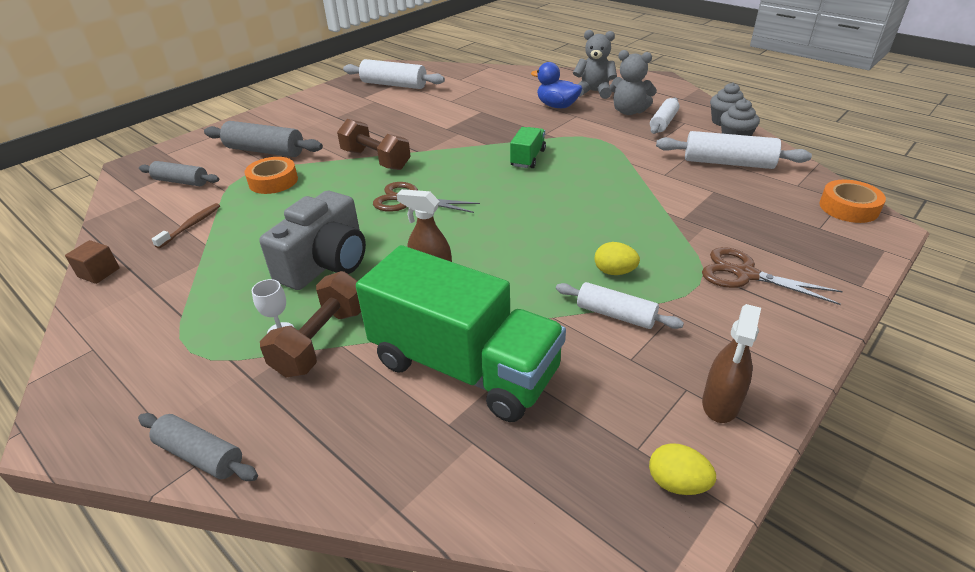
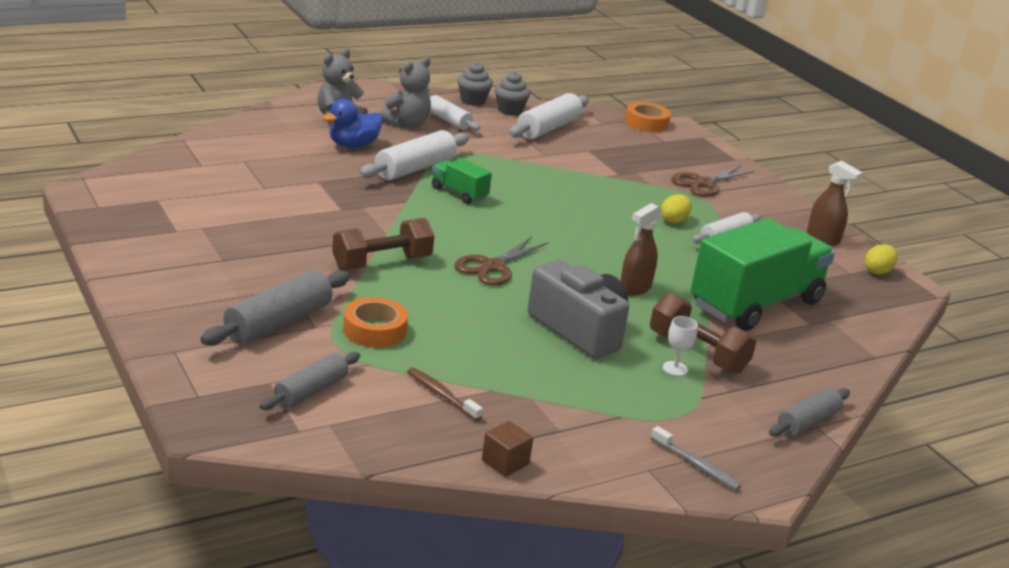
camera: 75 degrees left, 10 degrees down
(101, 378) = (696, 465): none -> grey toothbrush
(394, 85) = (161, 204): white rolling pin -> white rolling pin (415, 168)

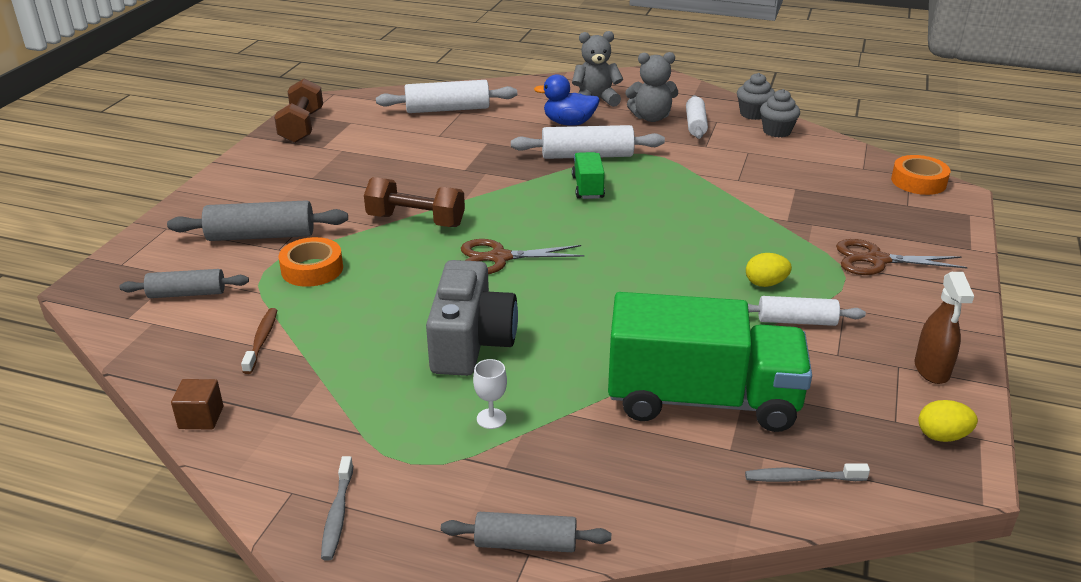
camera: 50 degrees right, 5 degrees up
(548, 128) = (788, 157): white rolling pin -> white rolling pin (447, 109)
(635, 288) = (597, 329): brown spray bottle -> none
(697, 352) = (543, 415): brown dumbbell -> brown dumbbell (302, 127)
(860, 322) = (801, 478): none -> grey toothbrush

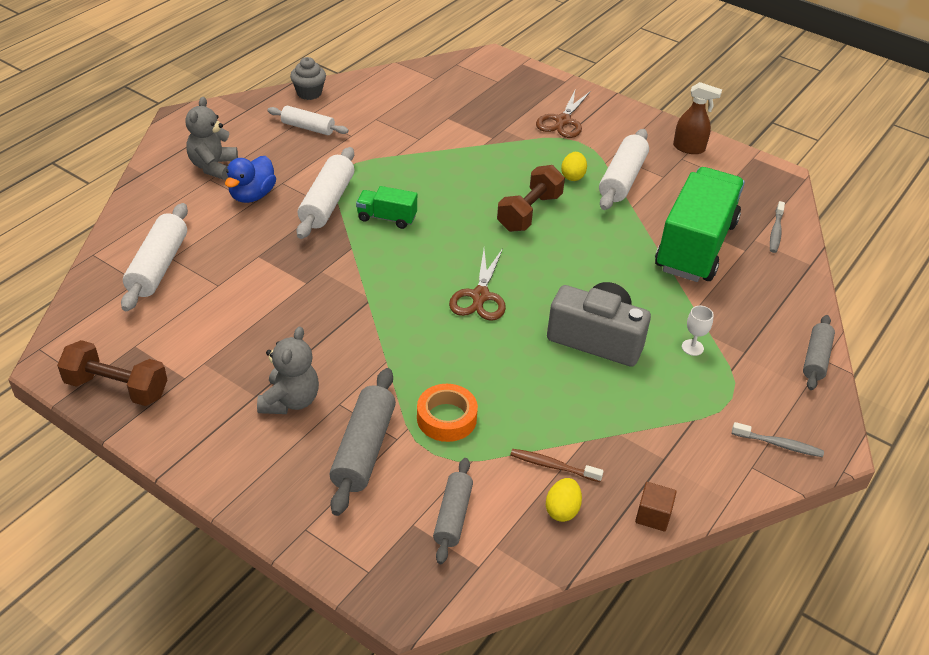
camera: 75 degrees left, 10 degrees up
(416, 221) = (390, 334): brown dumbbell -> brown dumbbell (529, 212)
(651, 117) = (276, 146): grey teddy bear -> grey teddy bear (290, 401)
(777, 131) = (349, 93): grey cupcake -> none
(796, 321) = (622, 179): white rolling pin -> white rolling pin, size x1.54
(918, 181) = (468, 64): orange tape -> none
(942, 436) = (749, 169): yellow egg -> yellow egg (562, 510)

